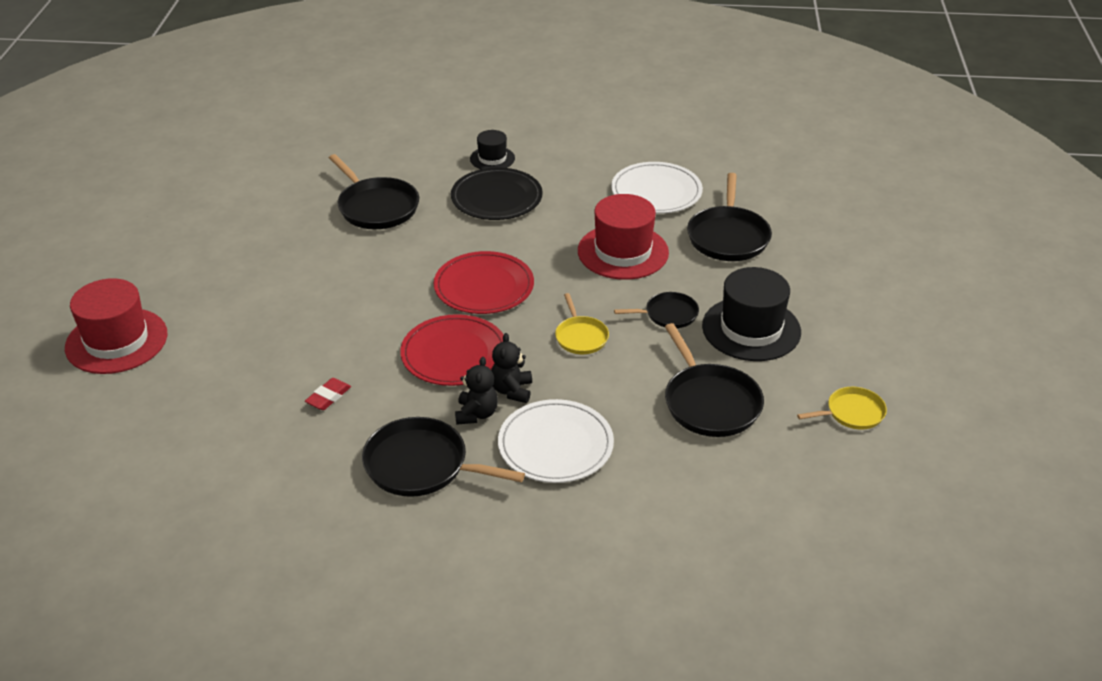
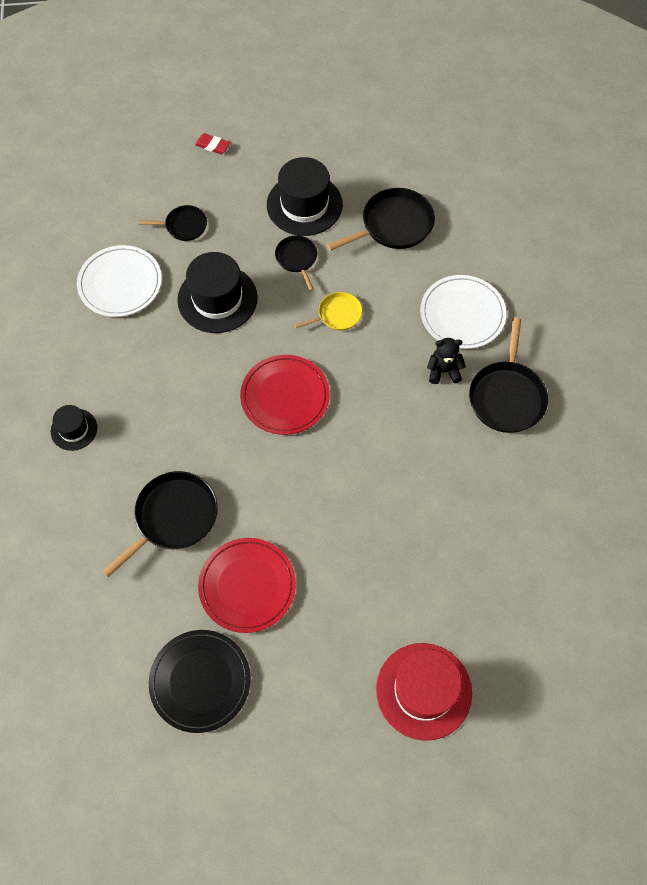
camera: 100 degrees left, 25 degrees up
(328, 397) = (451, 482): red eraser -> red eraser (212, 146)
(454, 354) = (378, 401): red plate -> red plate (247, 586)
(496, 198) = (145, 412): black plate -> black plate (200, 681)
(512, 390) = (411, 352): black teddy bear -> none
(623, 252) = (217, 299): red hat -> black hat
(728, 236) = (183, 226): black pan -> black pan, size x0.58
(852, 413) = (384, 145): yellow pan -> none

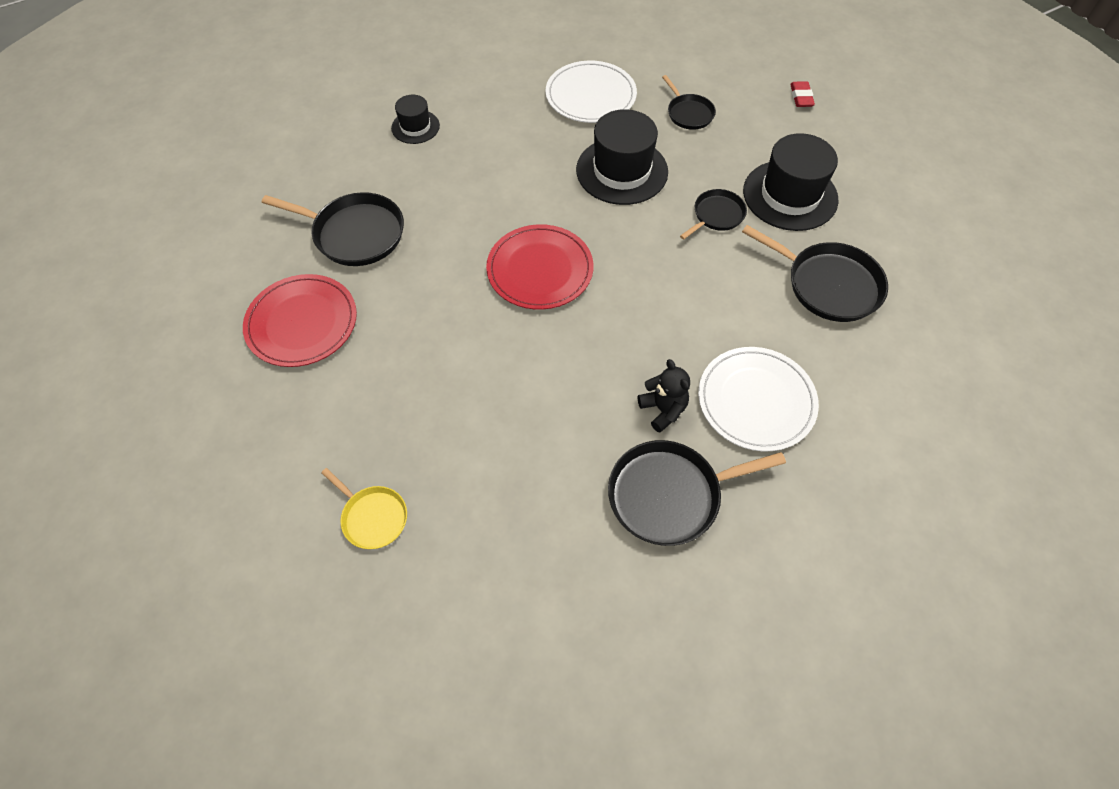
camera: 65 degrees right, 5 degrees down
(200, 681) = (183, 324): black plate -> none
(337, 315) = (670, 277): yellow pan -> yellow pan (372, 517)
(423, 691) = (228, 544): red hat -> none

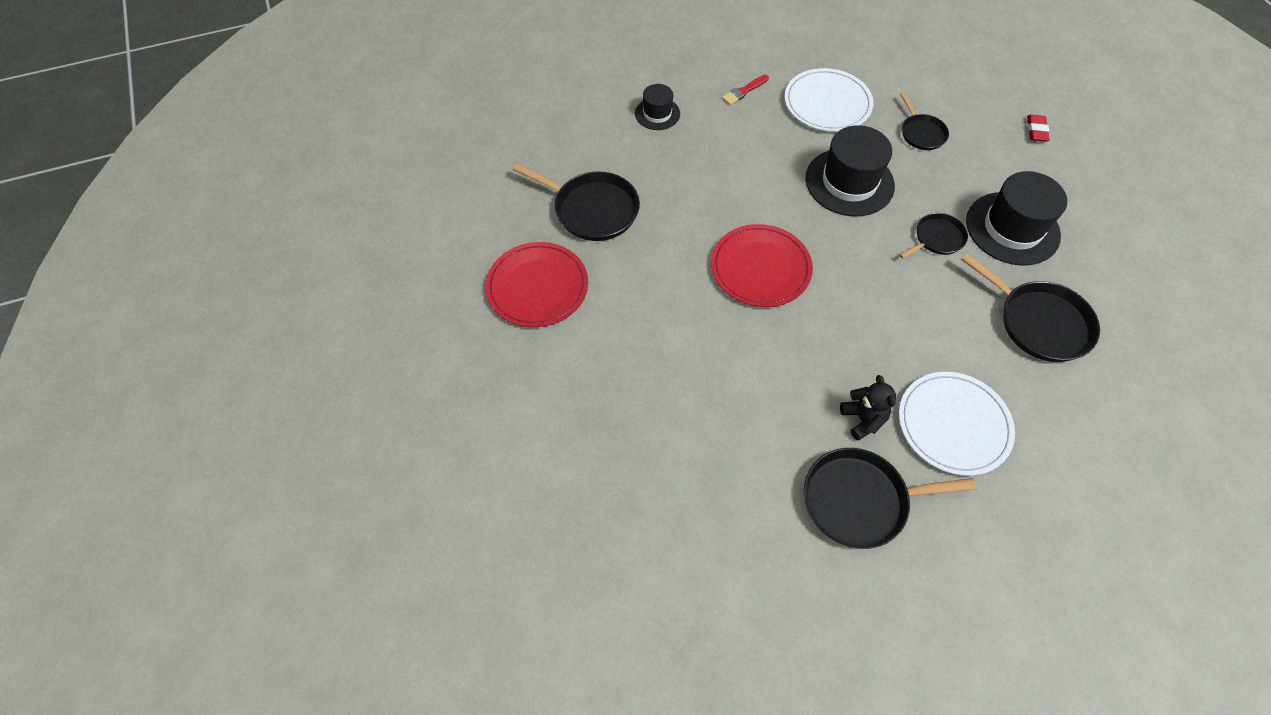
camera: 10 degrees right, 0 degrees up
(372, 517) = (585, 475): yellow pan -> none
(504, 93) = (744, 91): none -> red brush

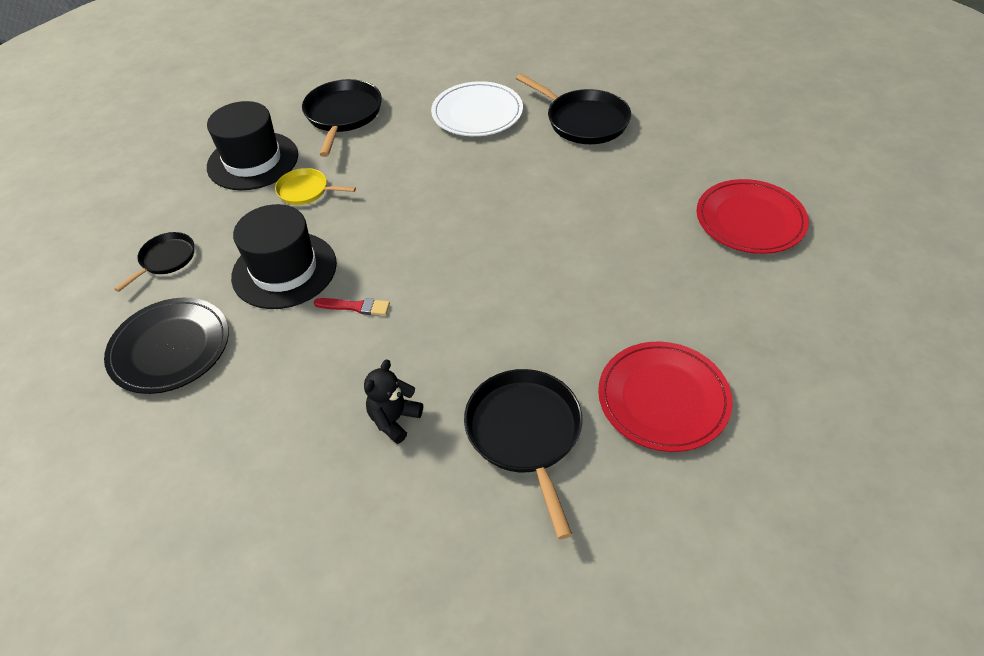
camera: 130 degrees left, 10 degrees down
(657, 113) = (317, 489): black hat -> none
(744, 91) = (203, 432): red brush -> red brush (355, 307)
(760, 268) = (453, 266): red plate -> red plate (750, 220)
(827, 103) = (170, 348): white plate -> black plate
(863, 419) = (524, 146): black teddy bear -> black teddy bear (394, 419)
(937, 238) = (306, 191): black pan -> yellow pan
(1036, 130) = (103, 196): red eraser -> none

